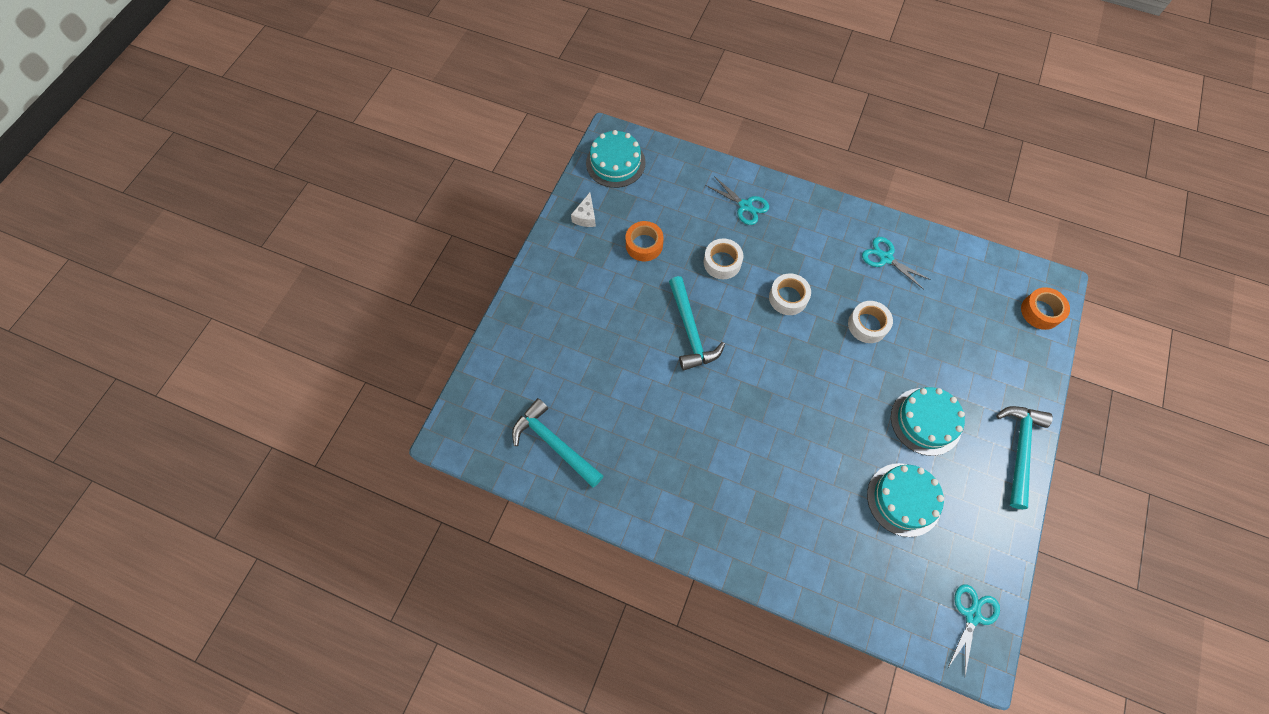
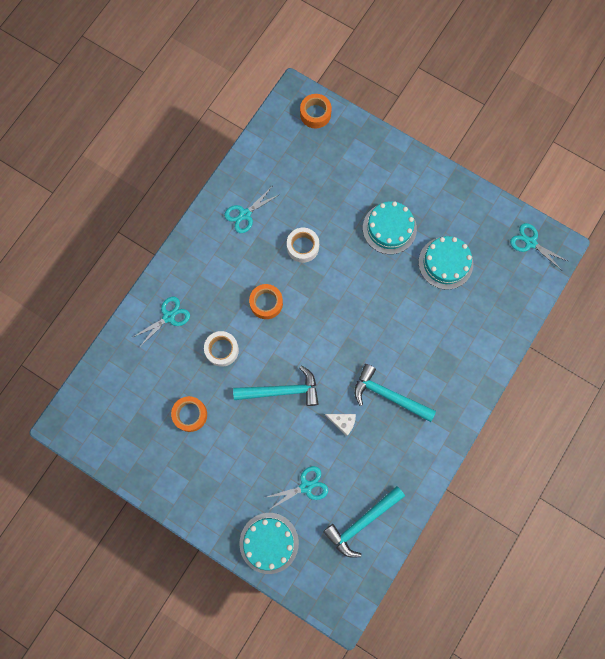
camera: 80 degrees left, 10 degrees up
(586, 216) = (149, 463): white cheese -> white cheese (343, 422)
(586, 374) = (306, 486): none -> turquoise scissors
(615, 163) = (94, 425): turquoise cake -> turquoise cake (269, 543)
(788, 298) = (266, 303): white tape -> orange tape
(1019, 450) = (421, 170): turquoise hammer -> turquoise hammer (388, 395)

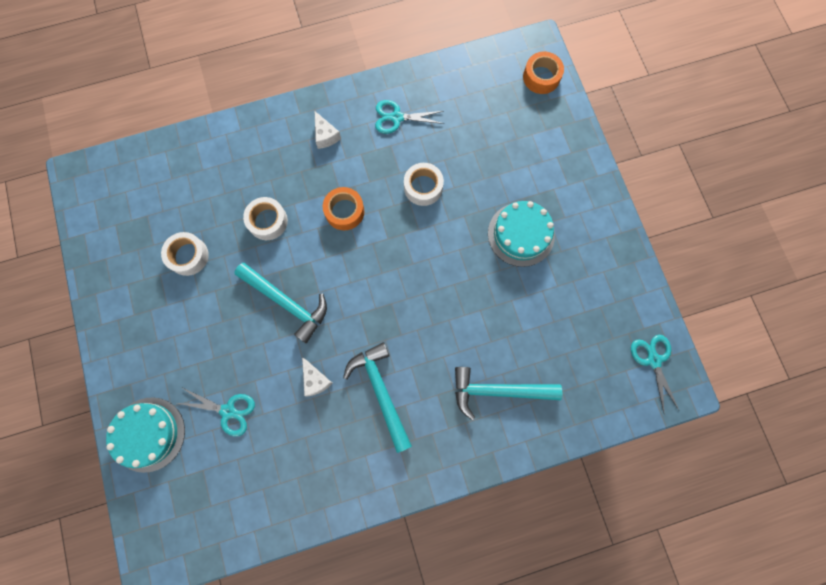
camera: 40 degrees right, 0 degrees up
(169, 317) = (249, 155): turquoise scissors -> none
(190, 414) = (188, 256): orange tape -> white tape
(208, 263) = (325, 135): none -> white cheese
(362, 522) = (248, 492): turquoise hammer -> turquoise hammer (498, 391)
(445, 263) = (548, 310): turquoise cake -> none

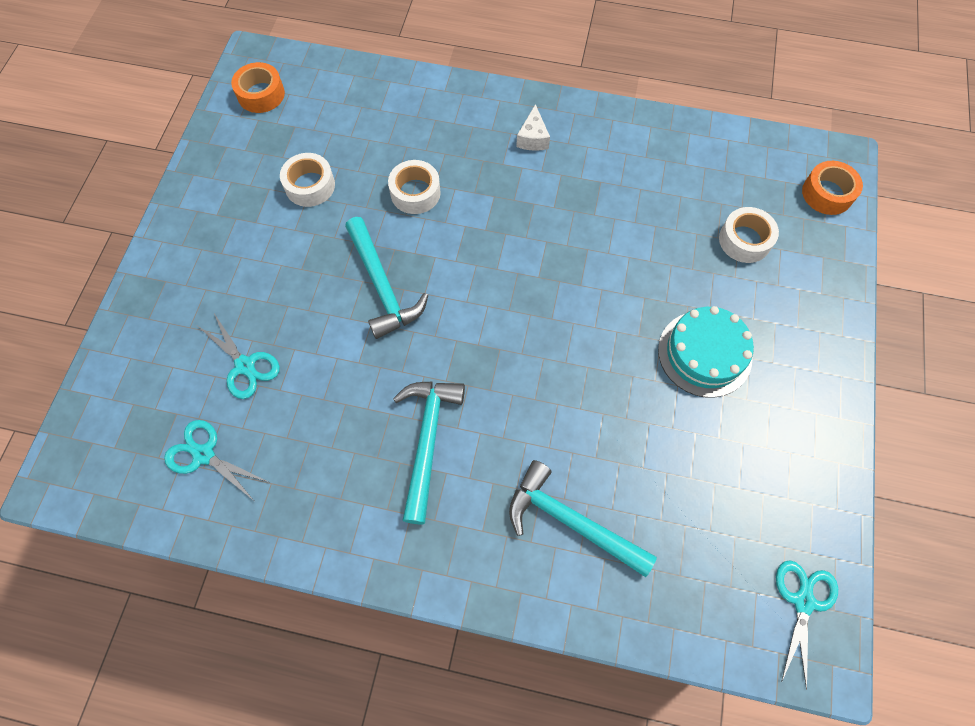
camera: 30 degrees right, 10 degrees down
(148, 434) = (148, 342): turquoise cake -> none
(315, 380) = (361, 386): white cheese -> none
(344, 211) = (506, 224): orange tape -> orange tape (261, 94)
(396, 117) = (625, 157): turquoise scissors -> turquoise scissors (204, 455)
(423, 187) = (613, 243): white tape -> white tape (744, 240)

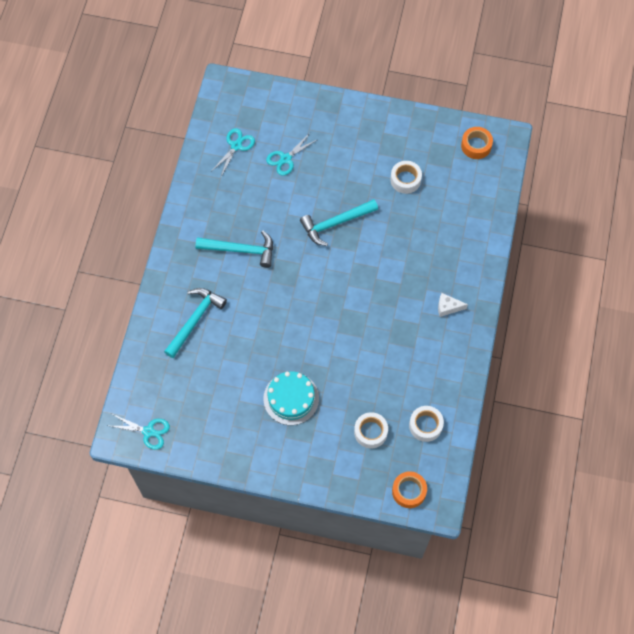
camera: 90 degrees right, 0 degrees up
(415, 193) = (402, 238): white tape -> white tape (425, 425)

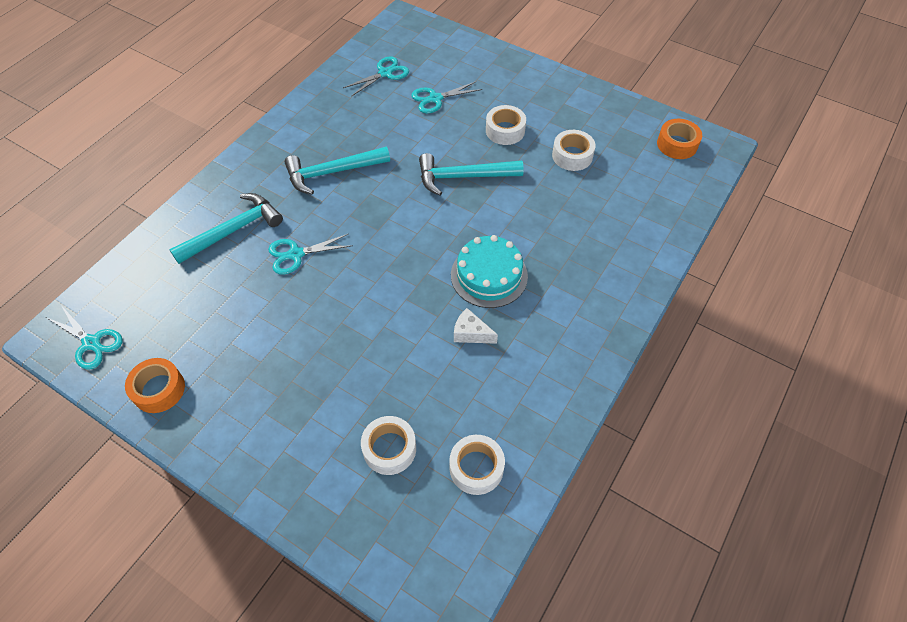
camera: 20 degrees right, 10 degrees down
(240, 250) = (333, 172): turquoise hammer -> turquoise hammer turned 135 degrees clockwise
(248, 324) = (296, 254): none -> turquoise scissors
(291, 398) = (301, 363): turquoise cake -> turquoise cake (489, 275)
(349, 172) = (505, 130): none -> white tape
(409, 491) = (407, 564): orange tape -> orange tape (159, 389)
(448, 307) = (572, 315): white cheese -> white cheese (471, 333)

